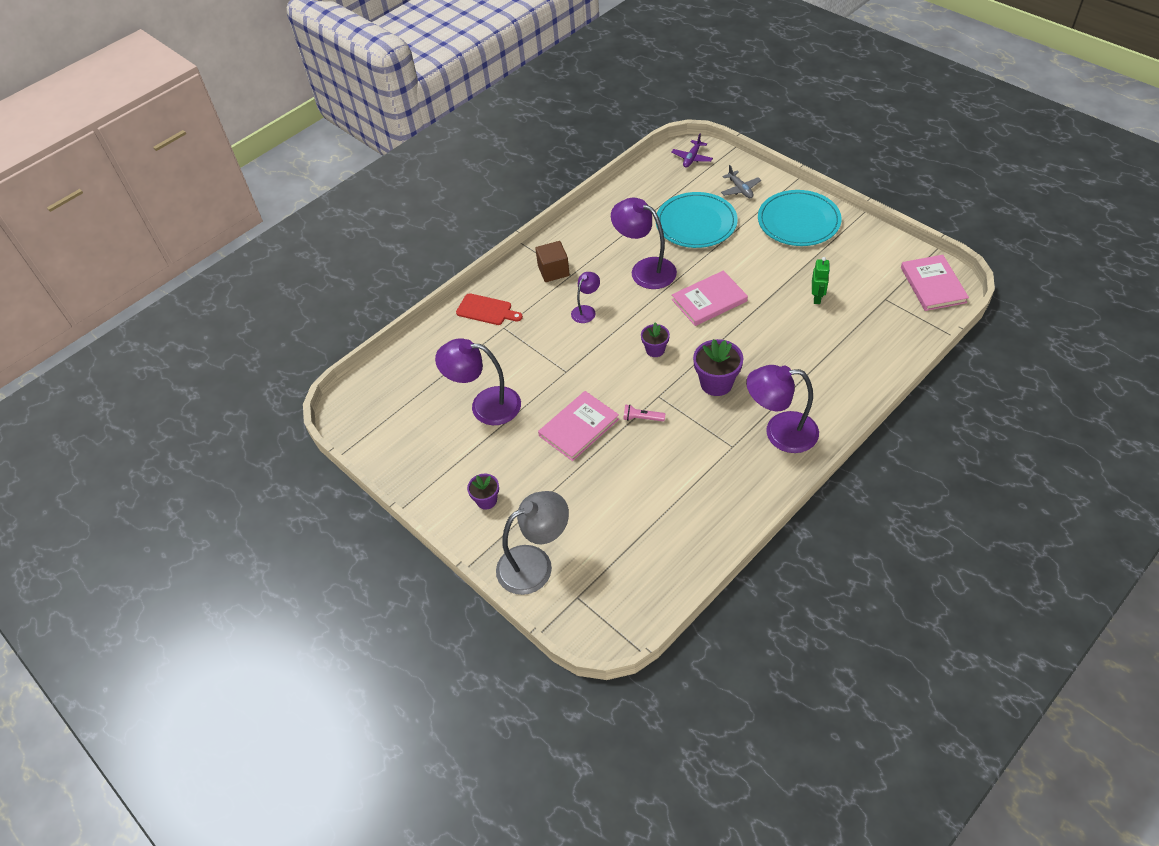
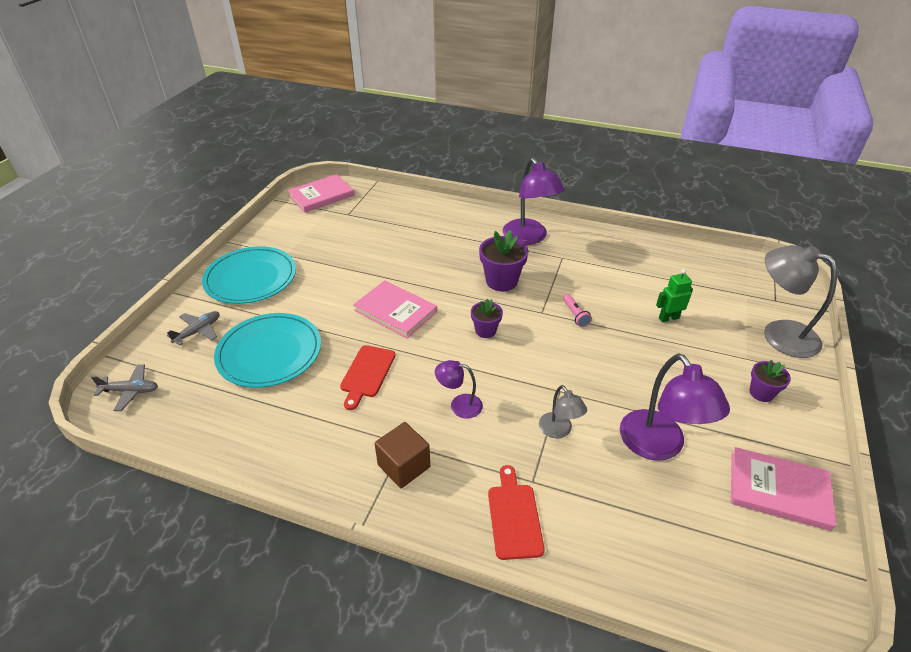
camera: 120 degrees left, 10 degrees down
(532, 356) = (559, 431): none -> grey lamp
(579, 427) = (621, 355): pink book -> pink book (778, 490)
(645, 269) = (367, 374): purple lamp -> red cutting board
(692, 158) = (130, 391): purple plane -> grey plane
(817, 298) = (362, 247): green robot -> green robot (668, 318)

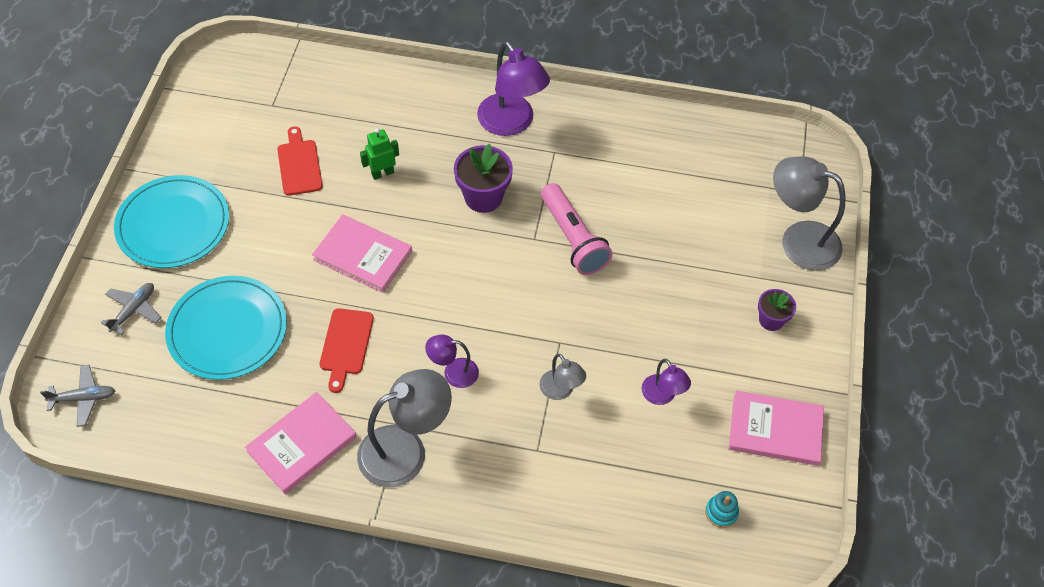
camera: 10 degrees left, 15 degrees up
(321, 196) = (229, 75): pink book -> pink book (302, 444)
(404, 466) = (405, 450): brown cube -> grey lamp
(485, 330) = (471, 272): purple flower pot -> none
(514, 517) = (522, 489): red cutting board -> red cutting board (299, 165)
(575, 315) = (573, 239): pink flashlight -> pink flashlight, size x2.11
(659, 446) = (662, 396): purple lamp -> purple lamp, size x0.53
(668, 318) = (678, 231): green robot -> green robot (382, 173)
(728, 567) = (721, 512): none -> turquoise stacking toy

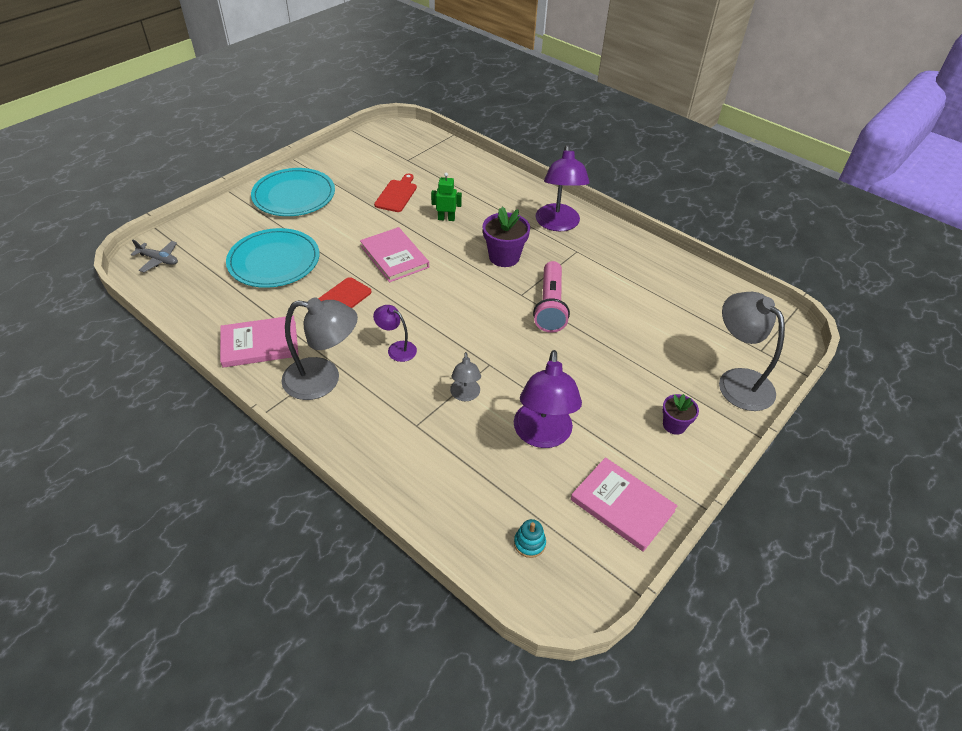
camera: 30 degrees right, 10 degrees down
(134, 310) = (230, 228): grey plane -> none
(662, 396) = (542, 435): purple lamp -> purple lamp, size x1.89

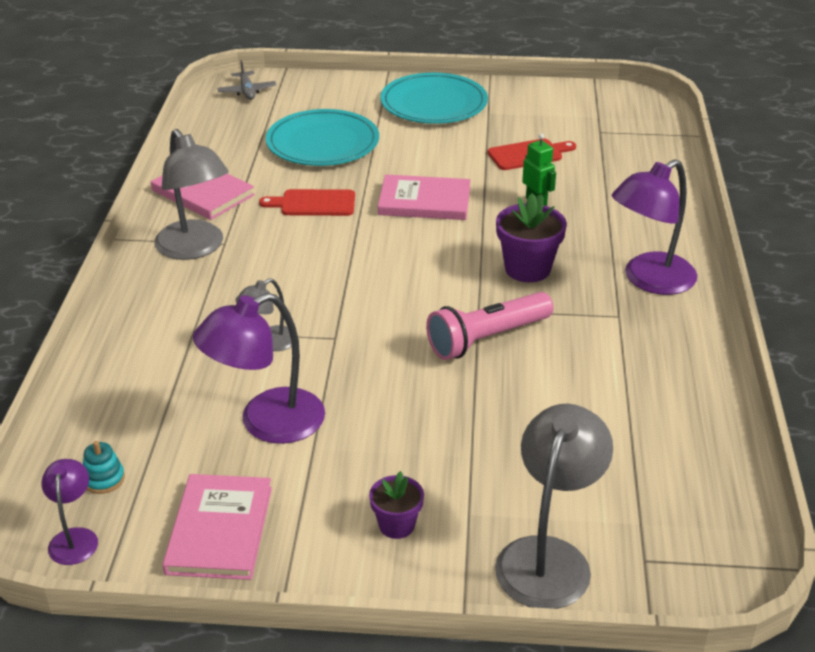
camera: 55 degrees right, 10 degrees down
(394, 257) = (424, 201): pink book -> pink book turned 75 degrees clockwise
(397, 348) = (287, 269): purple lamp -> purple lamp (74, 538)

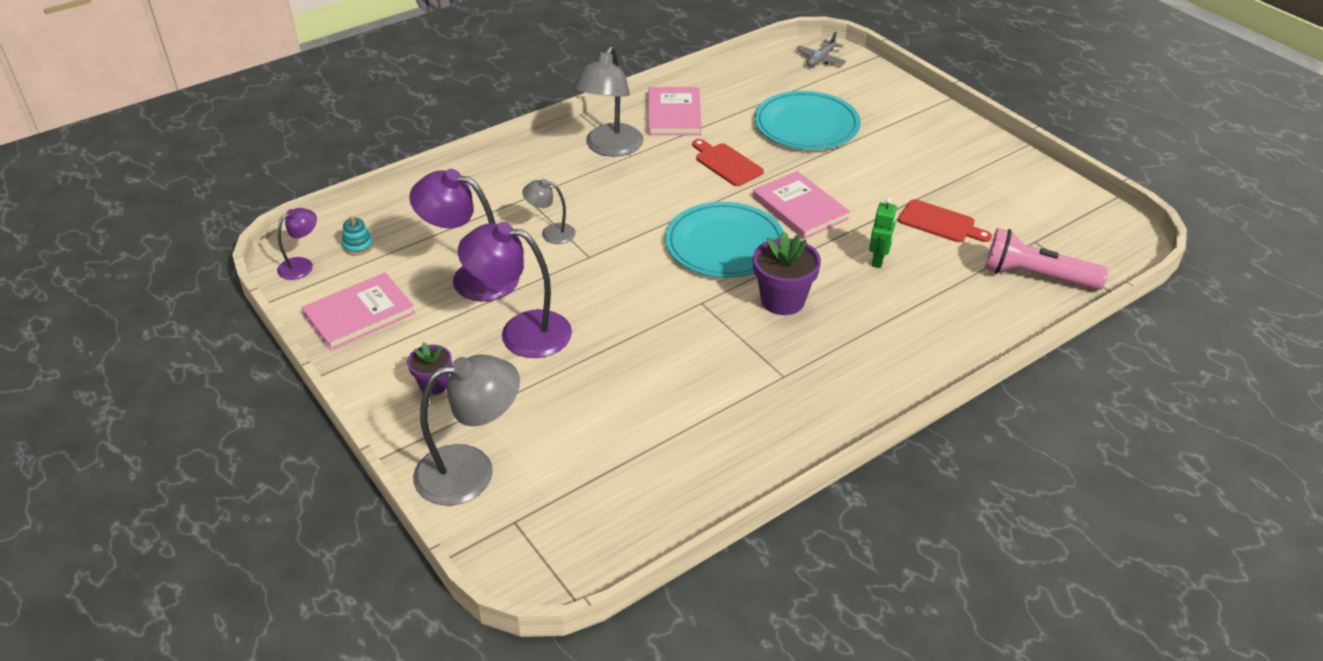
camera: 50 degrees right, 5 degrees up
(434, 103) = (939, 142): turquoise plate -> turquoise plate (725, 244)
(487, 339) = (672, 324): pink flashlight -> pink flashlight (1036, 276)
(649, 280) = (853, 370): purple lamp -> purple lamp (521, 332)

